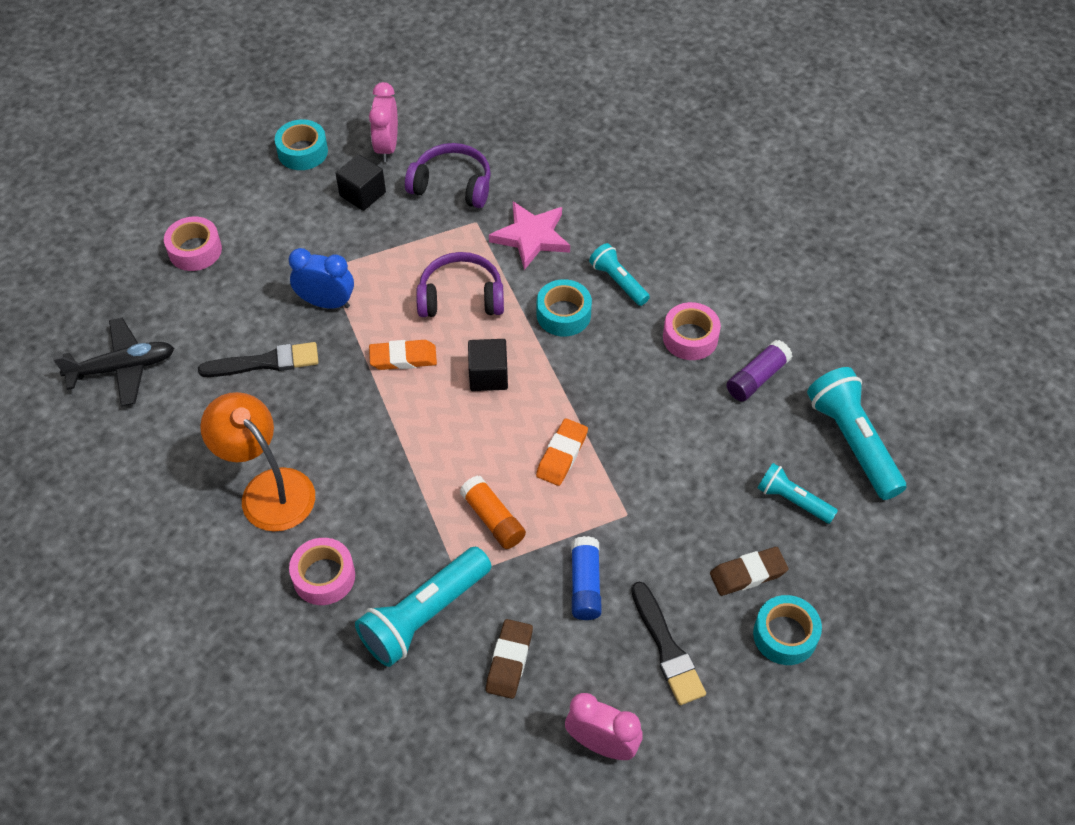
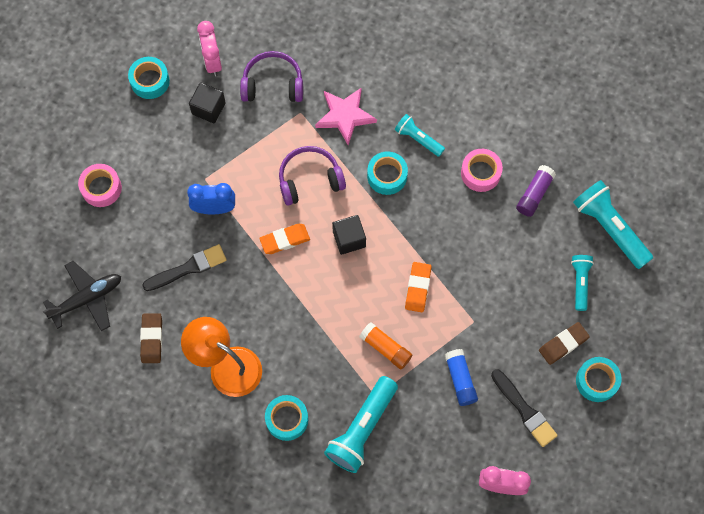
camera: 15 degrees left, 15 degrees up
(324, 576) = (287, 419): pink tape -> turquoise tape
(509, 661) = (427, 445): brown eraser -> brown eraser (152, 339)
(793, 500) = (580, 283): turquoise flashlight -> turquoise flashlight turned 75 degrees clockwise

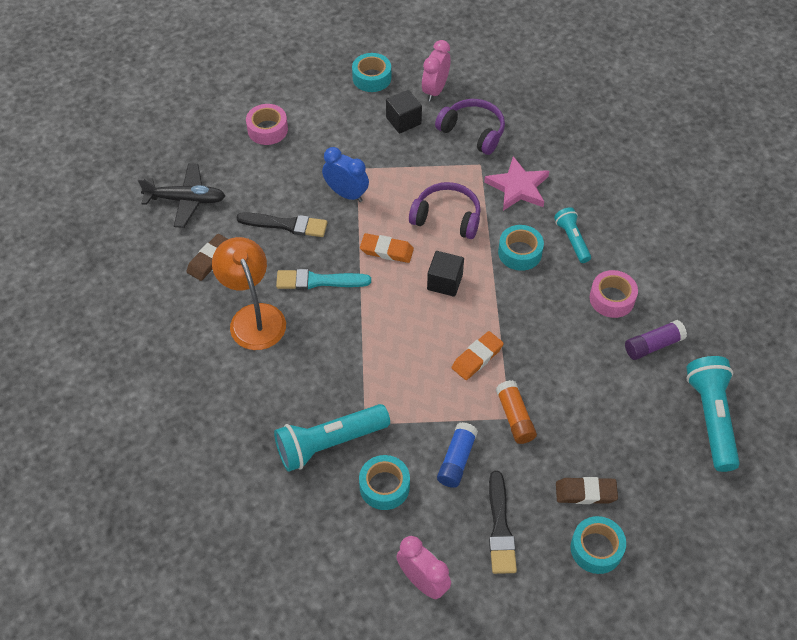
camera: 35 degrees right, 15 degrees down
(252, 301) = (318, 281): none -> turquoise brush
(287, 419) = (269, 392): turquoise tape -> turquoise tape (384, 486)
(386, 348) = (406, 389): orange glue stick -> orange glue stick (515, 417)
(580, 283) = (644, 448): turquoise flashlight -> none

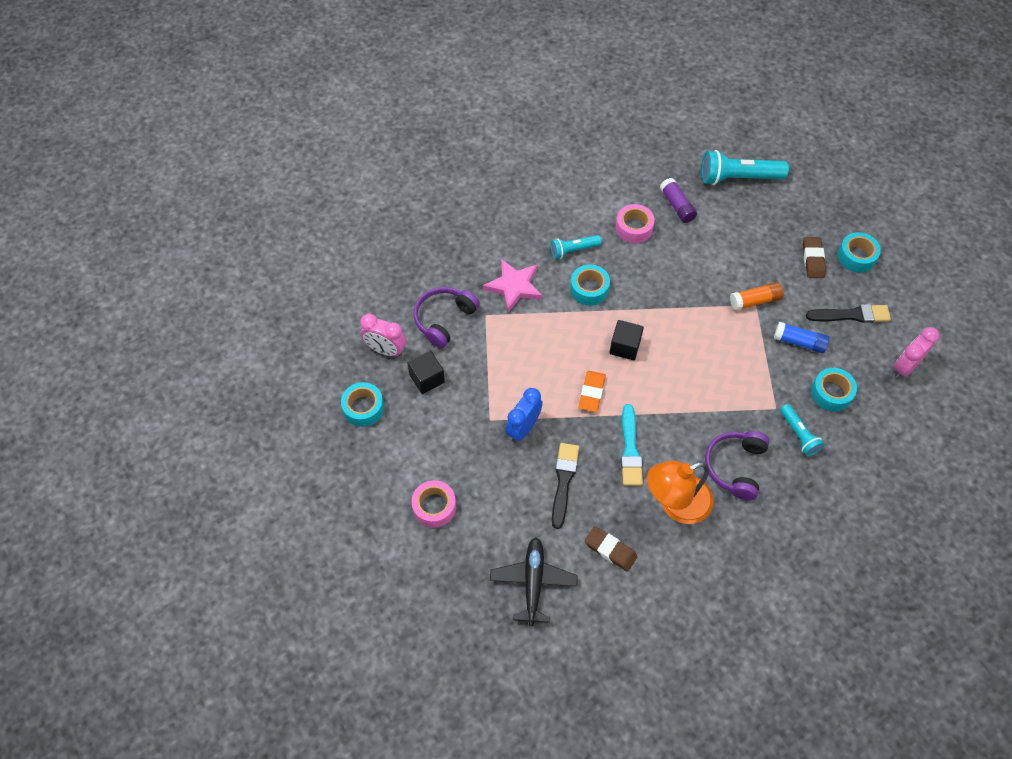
camera: 90 degrees left, 5 degrees up
(329, 443) = (798, 434): turquoise flashlight -> turquoise flashlight, size x0.58
(447, 217) = (551, 343): purple headphones -> purple headphones (735, 467)
(477, 358) = (701, 325): orange eraser -> none

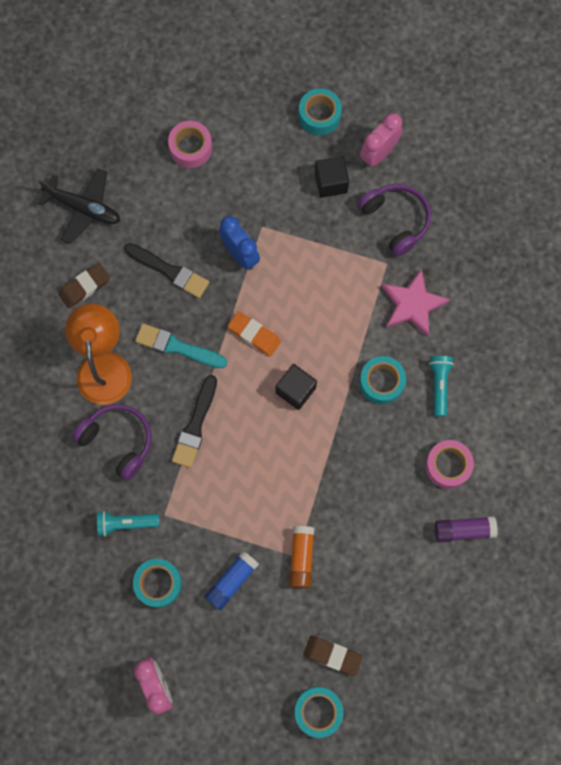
camera: 110 degrees right, 15 degrees up
(738, 178) = (481, 625): turquoise flashlight -> none
(851, 315) = (243, 660): black brush -> black brush (195, 425)

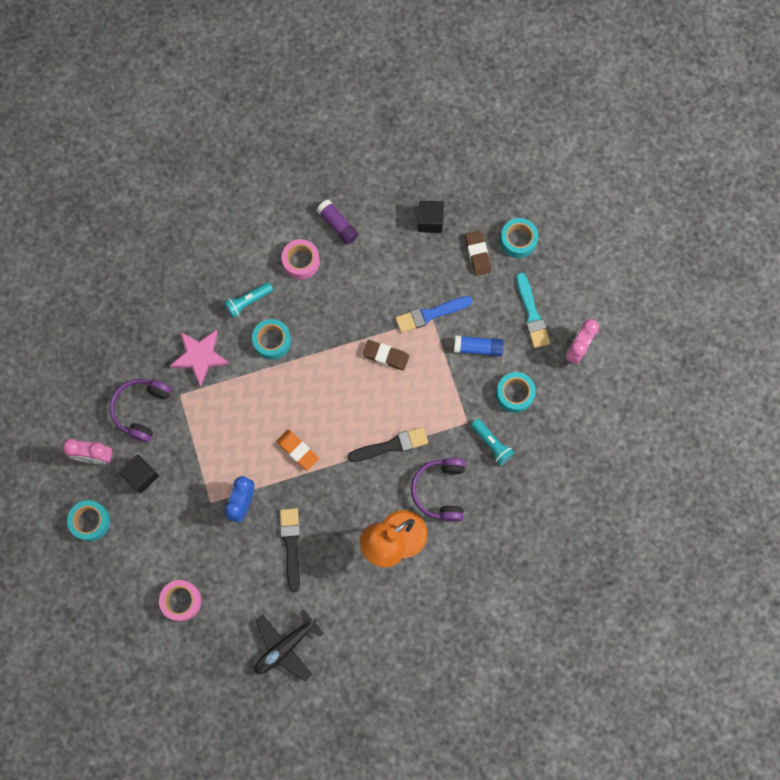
camera: 125 degrees left, 0 degrees up
(84, 208) = (285, 647): black plane -> black plane turned 120 degrees counterclockwise
(84, 287) = (346, 599): brown eraser -> brown eraser (386, 356)
(177, 347) = (344, 498): turquoise brush -> turquoise brush (531, 314)
(254, 335) = (297, 450): orange eraser -> orange eraser turned 45 degrees counterclockwise
(295, 390) = (318, 394): black cube -> black cube (430, 221)
(301, 558) = (430, 314): orange glue stick -> blue brush

